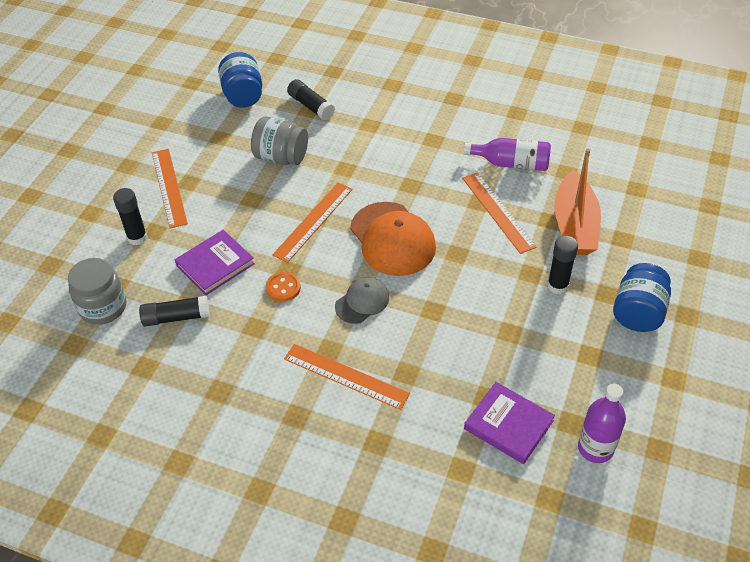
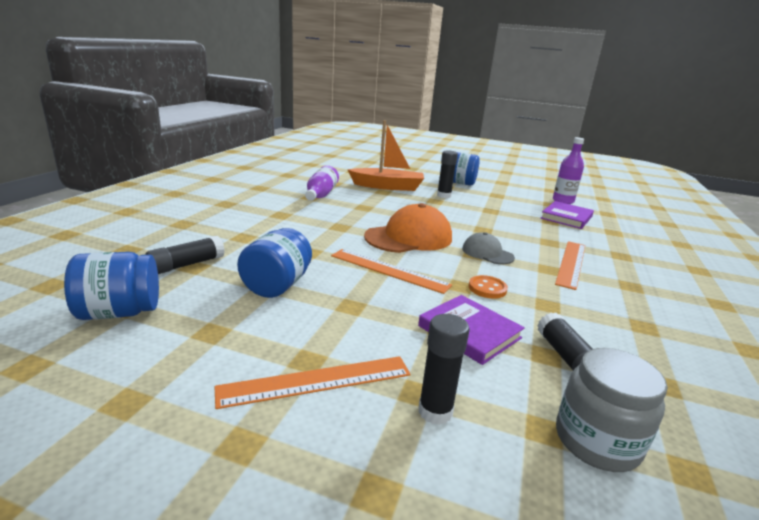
camera: 95 degrees left, 25 degrees down
(281, 157) = (277, 285): grey jar -> blue jar
(498, 212) = (374, 203): orange ruler -> none

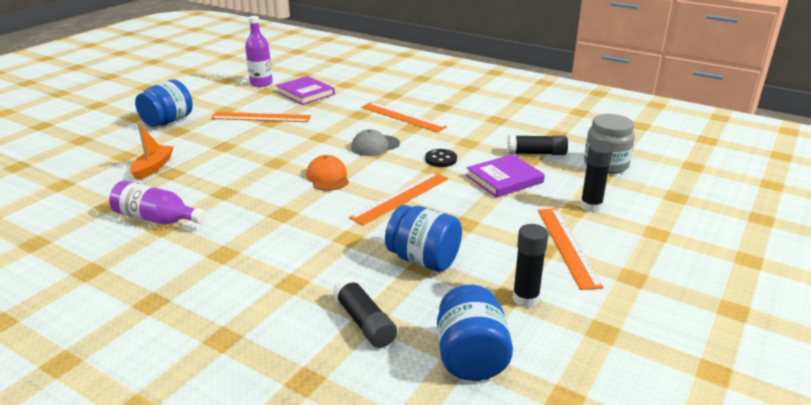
camera: 75 degrees left, 5 degrees up
(387, 186) = (153, 167): orange boat -> orange boat, size x0.58
(409, 237) = (327, 177): orange cap -> orange cap, size x0.56
(444, 196) = (210, 138): black glue stick -> black glue stick (525, 298)
(487, 288) = (441, 159): orange button -> black button
(496, 206) = (261, 117): none -> orange ruler

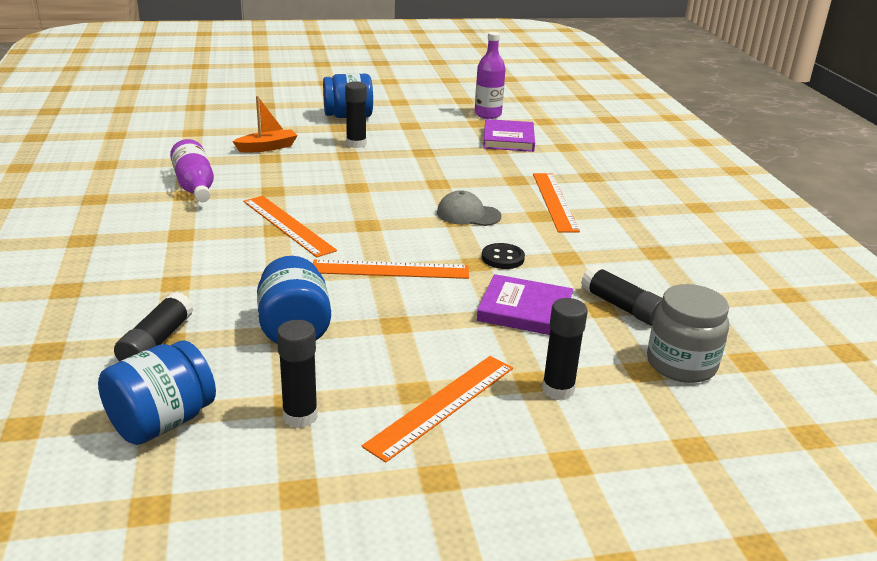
camera: 45 degrees right, 0 degrees up
(215, 137) = (356, 144): none -> black glue stick
(261, 117) = (424, 144): orange ruler -> orange ruler (288, 225)
(327, 177) = (370, 220): orange cap -> none

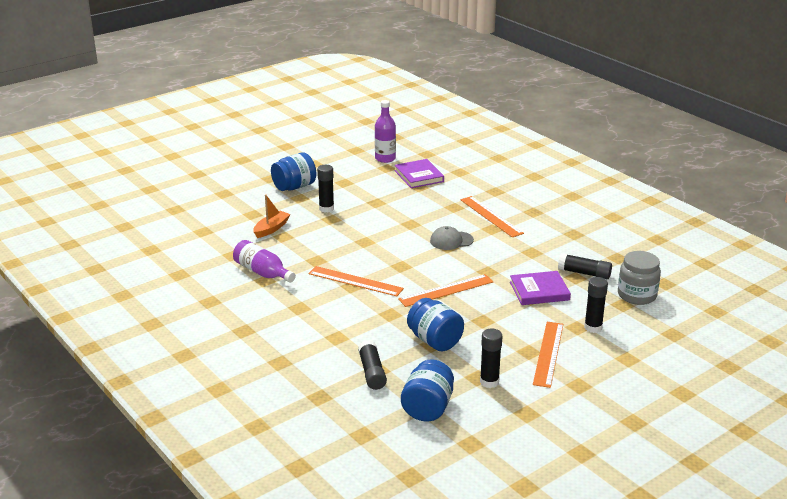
camera: 25 degrees left, 0 degrees up
(502, 258) = (498, 263): black button -> none

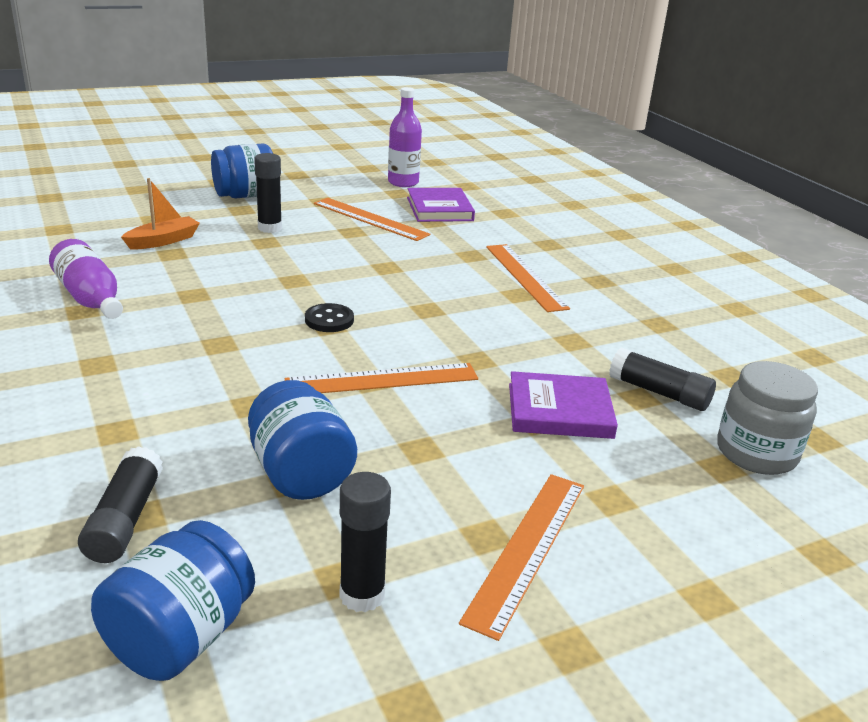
camera: 10 degrees right, 0 degrees up
(355, 281) = (232, 337): orange ruler -> orange ruler (370, 219)
(399, 262) = (329, 320): none -> black button
(451, 241) = (439, 301): grey cap -> none
(593, 327) = (646, 506): black glue stick -> none

